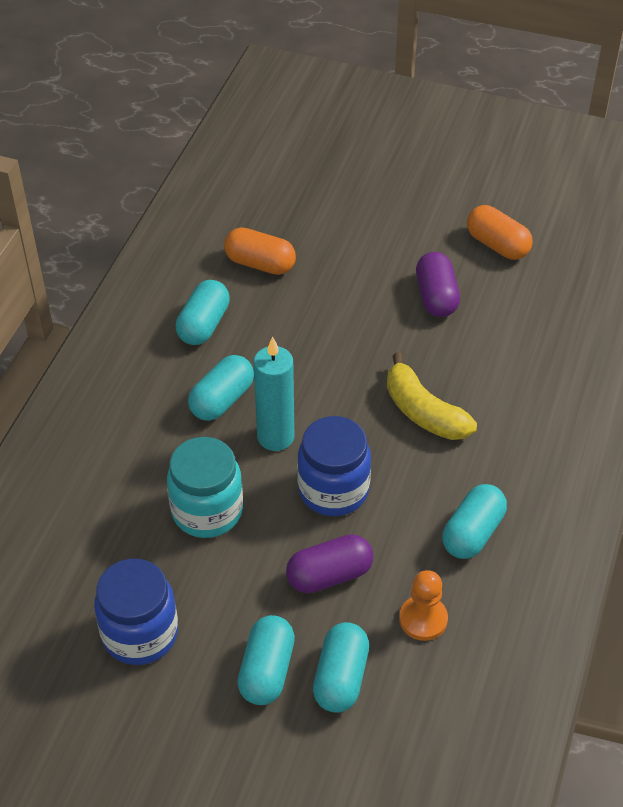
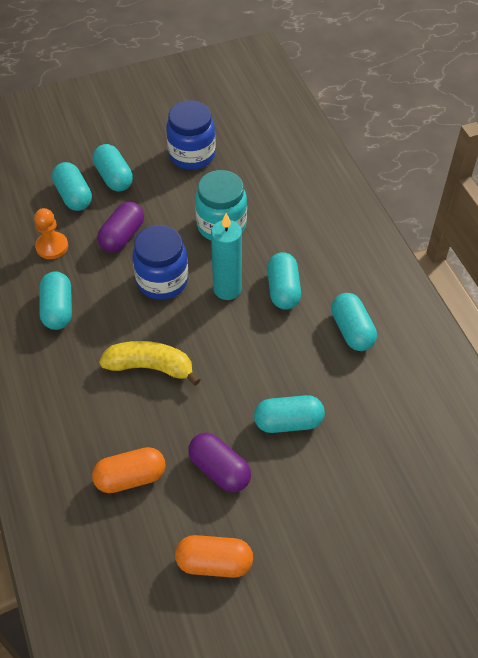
camera: 140 degrees right, 5 degrees up
(260, 264) = (371, 405): orange capsule -> orange capsule (130, 477)
(343, 294) = (288, 422): none -> turquoise capsule

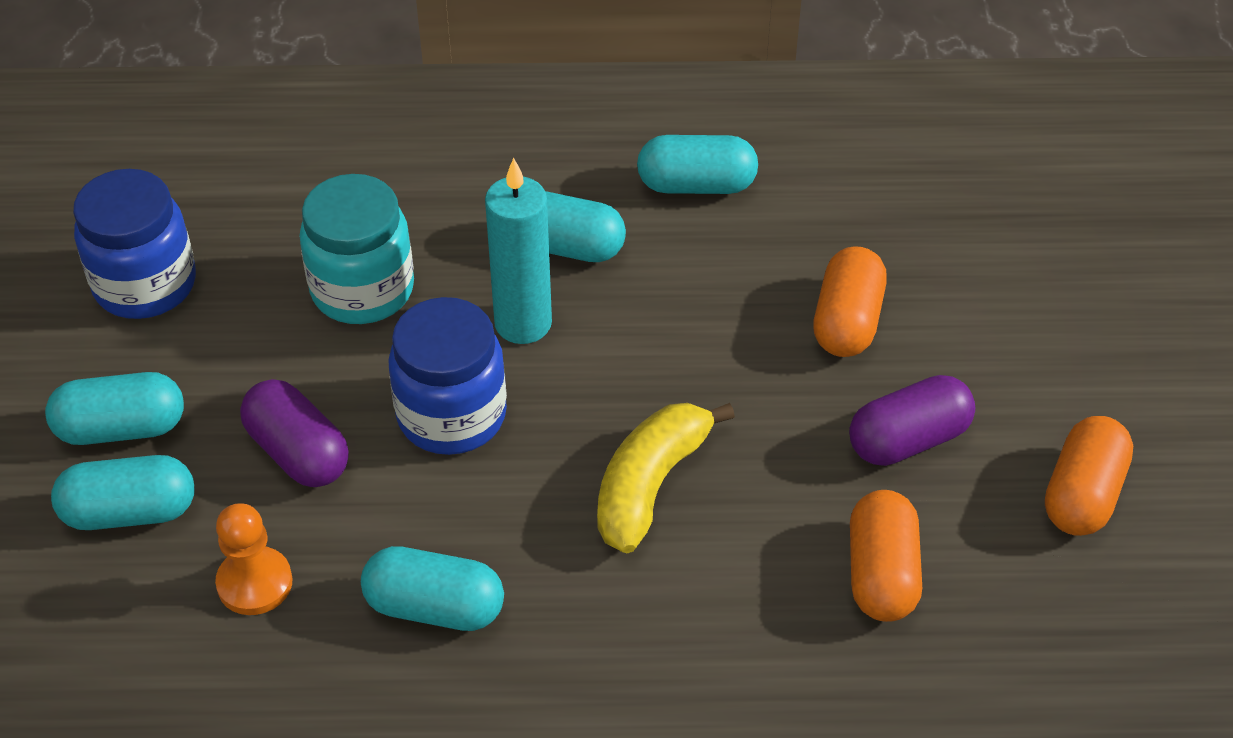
camera: 70 degrees left, 5 degrees down
(288, 422) = (847, 321): turquoise capsule -> orange capsule

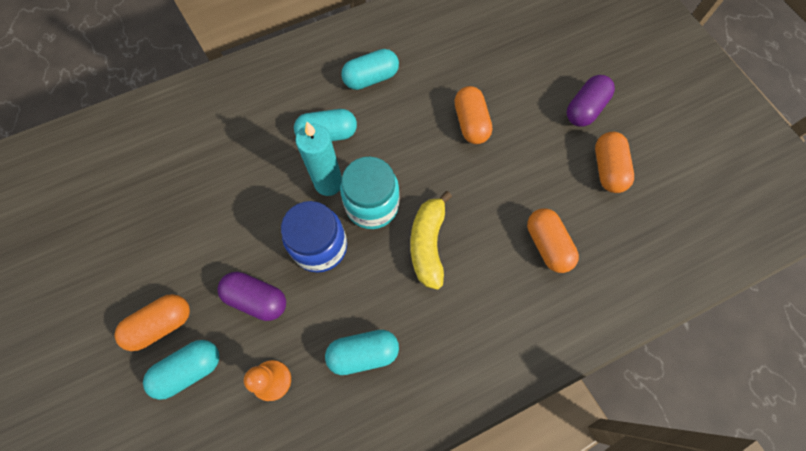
camera: 25 degrees left, 20 degrees up
(121, 428) = (161, 324): turquoise capsule -> orange capsule
(145, 284) = (132, 238): blue jar -> none
(362, 290) = (243, 196): turquoise jar -> turquoise jar (372, 205)
(908, 440) = (525, 172): purple capsule -> purple capsule (585, 109)

